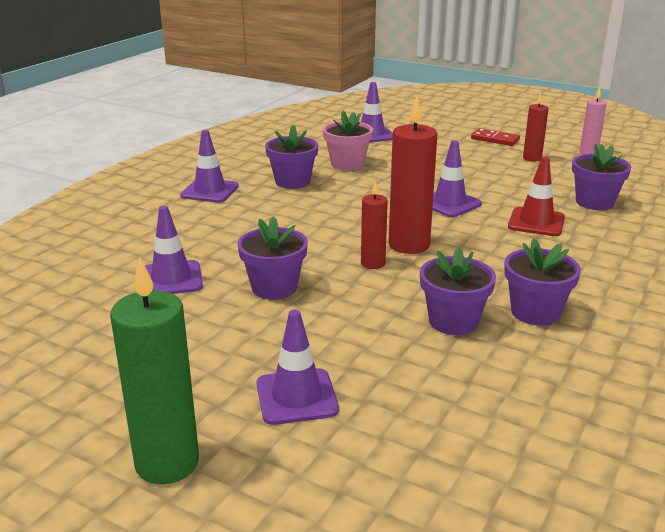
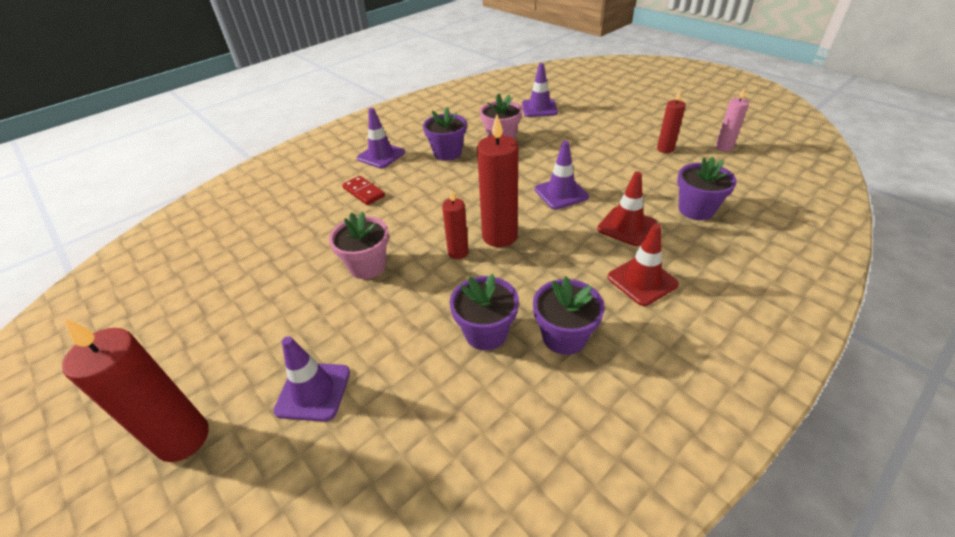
camera: 20 degrees right, 15 degrees up
(167, 463) = (183, 438): green candle -> red candle
(171, 279) = (301, 243): purple traffic cone -> none
(274, 287) = (367, 266): purple flower pot -> pink flower pot
(495, 139) = (643, 123): red domino -> red domino (364, 192)
(580, 261) = (642, 281): none -> red traffic cone

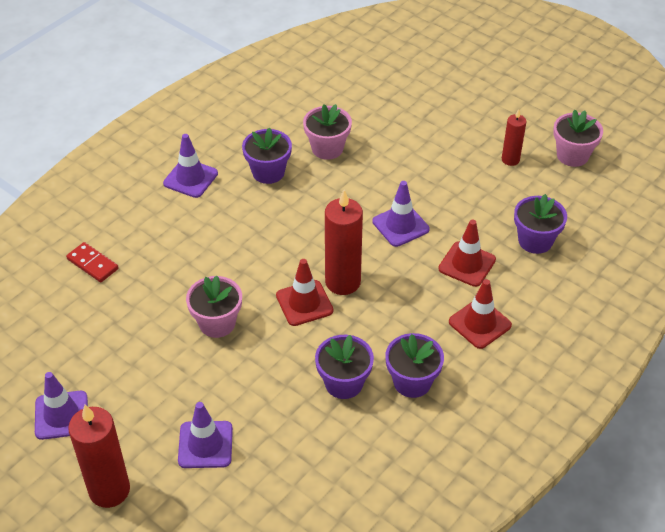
camera: 10 degrees left, 5 degrees up
(364, 192) = (186, 232): red domino -> red domino (93, 264)
(458, 252) = (304, 303): red candle -> red traffic cone
(539, 108) = (367, 97): purple traffic cone -> purple traffic cone (61, 415)
(724, 147) = (572, 155): pink candle -> pink flower pot

